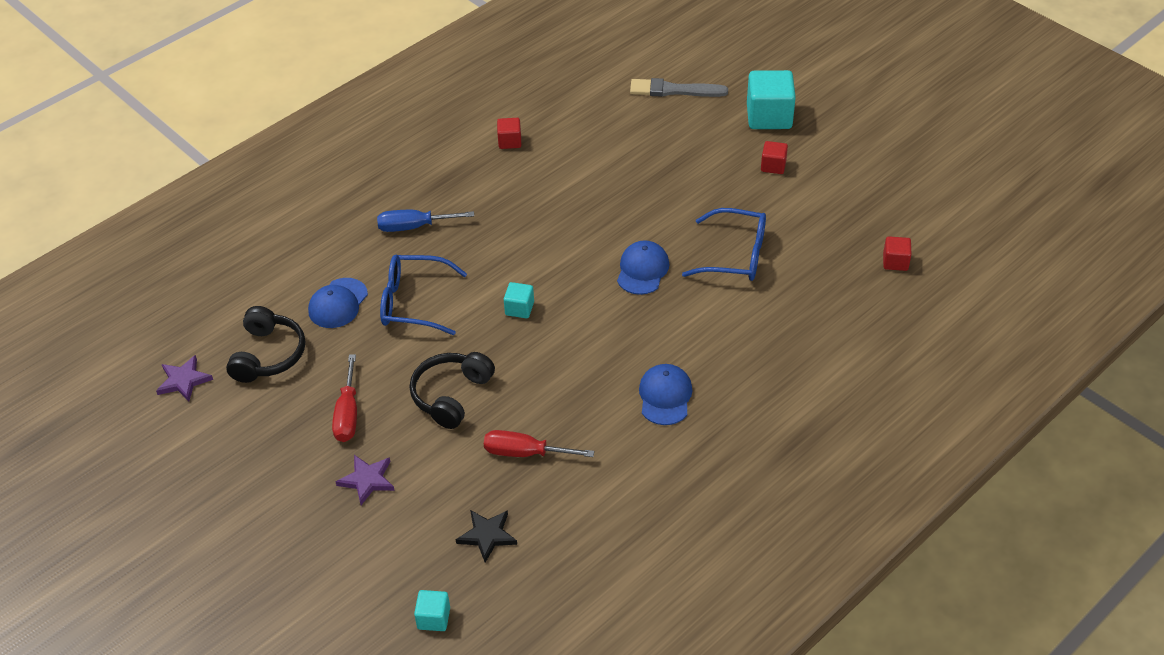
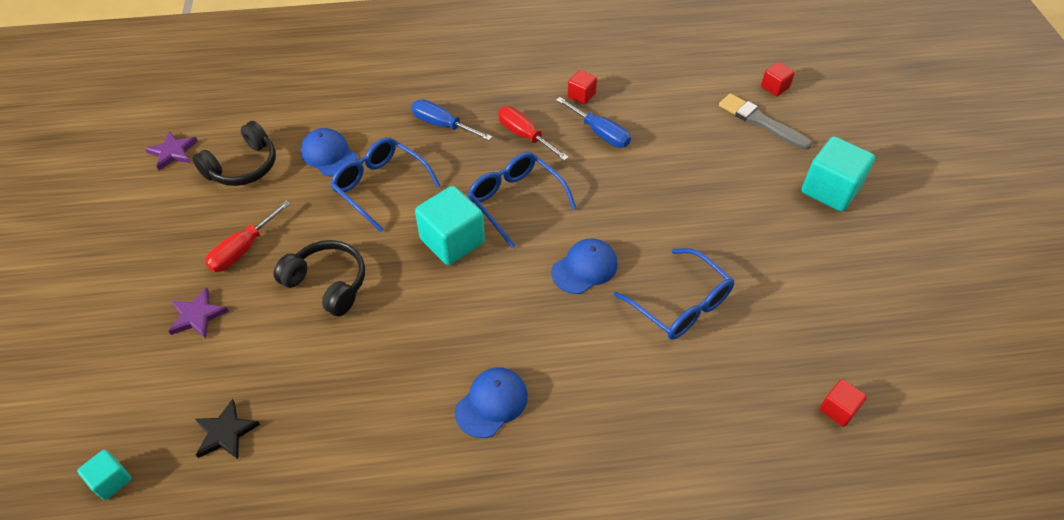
camera: 35 degrees right, 5 degrees up
(338, 303) = (329, 155): blue cap -> blue cap turned 75 degrees clockwise
(451, 395) = (328, 283): black headphones -> black headphones turned 60 degrees clockwise
(519, 308) = (452, 241): turquoise cube -> turquoise cube, size x1.94
(525, 453) = (329, 375): red screwdriver -> red screwdriver (525, 135)
(540, 252) = (516, 201): none -> blue glasses
(556, 164) = (600, 133): none -> blue screwdriver
(773, 166) = (793, 238): red cube -> red cube (775, 87)

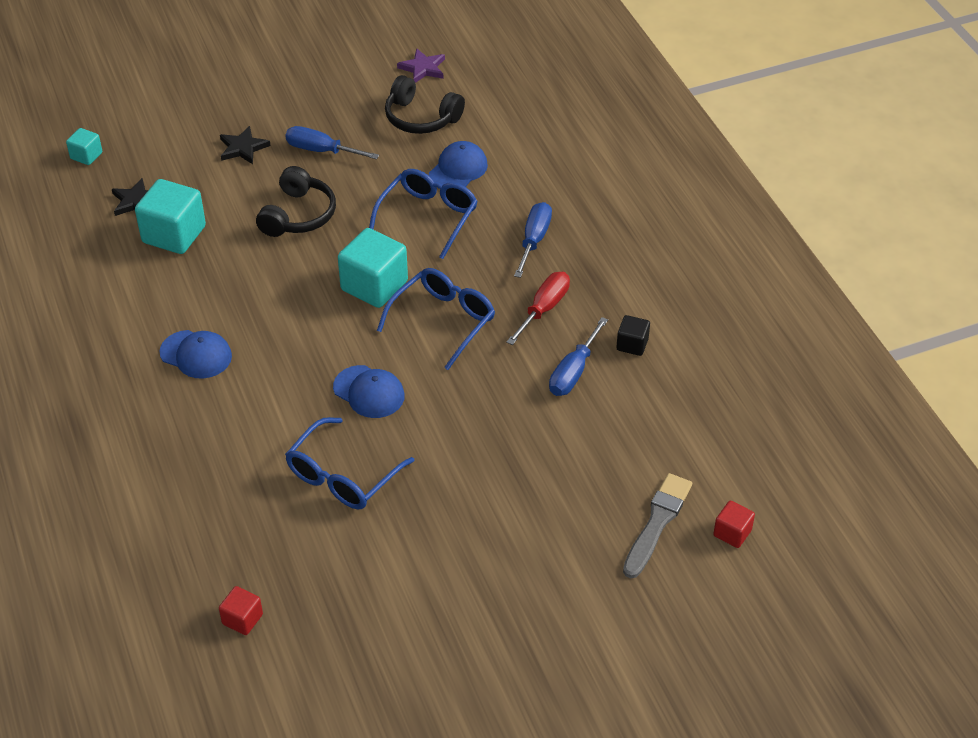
camera: 75 degrees right, 5 degrees down
(197, 316) = (243, 148): purple star -> black star
(243, 249) = (321, 150): red screwdriver -> blue screwdriver
(581, 95) = (632, 344): red cube -> black cube
(830, 190) = (559, 602): turquoise cube -> turquoise cube (174, 234)

